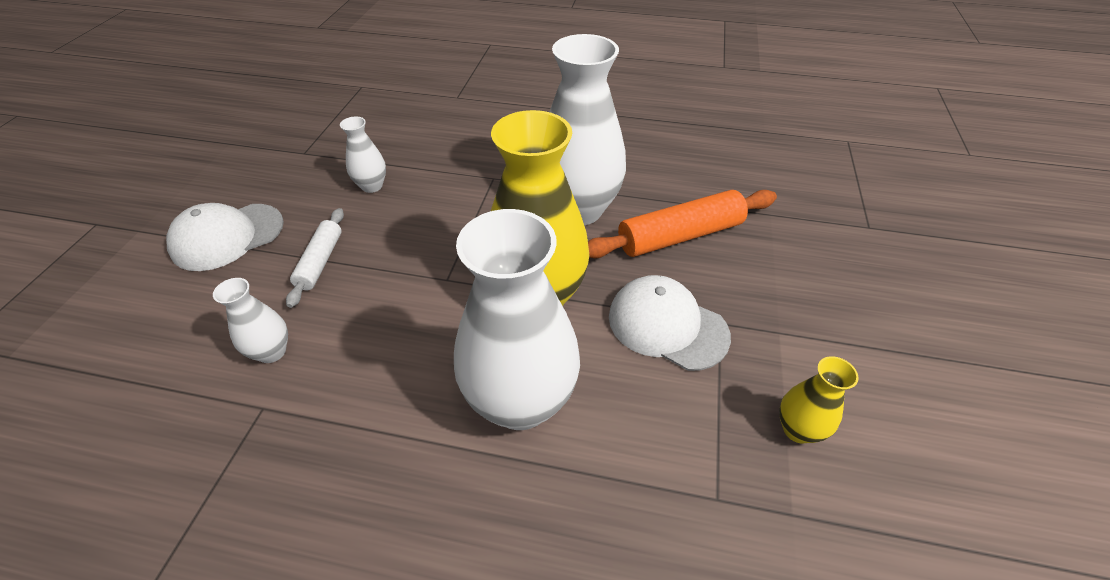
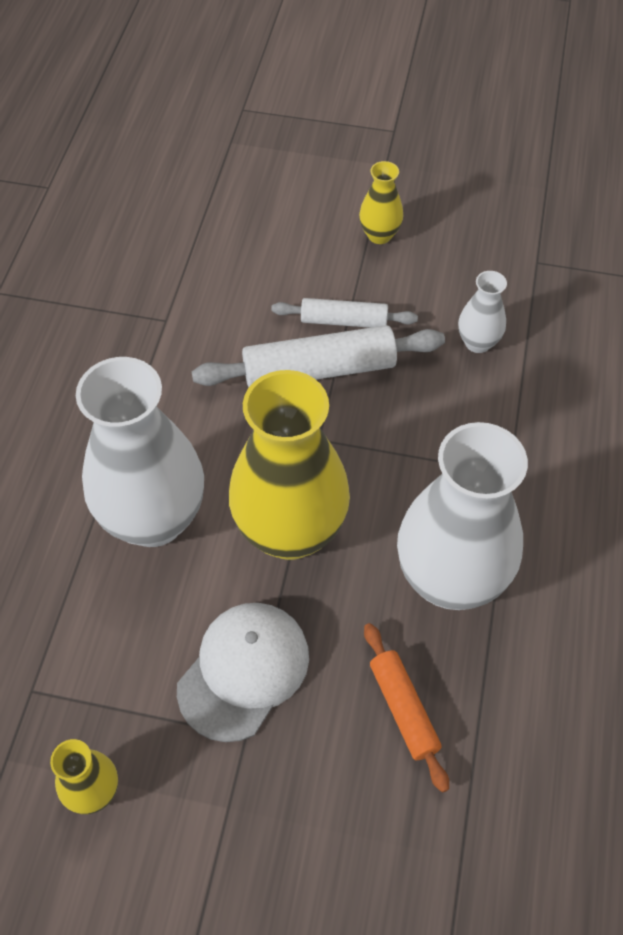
camera: 90 degrees right, 10 degrees up
(227, 237) = (379, 235): white cap -> yellow vase
(272, 352) = (225, 311): white vase -> none
(371, 279) = (319, 370): none -> white rolling pin
(679, 236) = (403, 709): orange rolling pin -> orange rolling pin, size x0.59

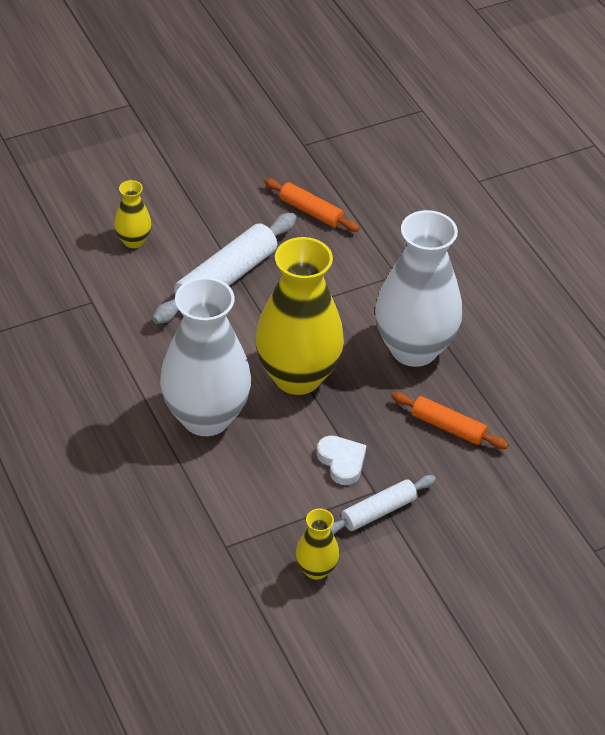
camera: 40 degrees left, 10 degrees down
(244, 671) = (342, 462): white cap -> white heart
(343, 321) = (213, 241): white rolling pin -> white rolling pin (378, 511)
(379, 235) = (186, 177): yellow vase -> yellow vase (133, 241)
(477, 343) = (310, 211): white vase -> orange rolling pin

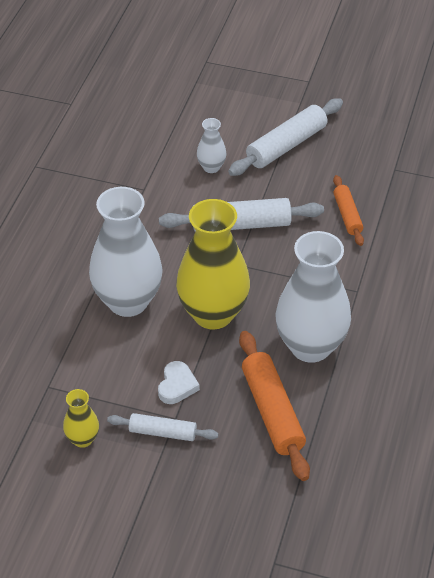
camera: 45 degrees right, 0 degrees up
(133, 241) = (211, 167): yellow vase -> white vase
(181, 178) = (286, 146): none -> white rolling pin
(448, 427) = (272, 411): orange rolling pin -> orange rolling pin, size x1.68

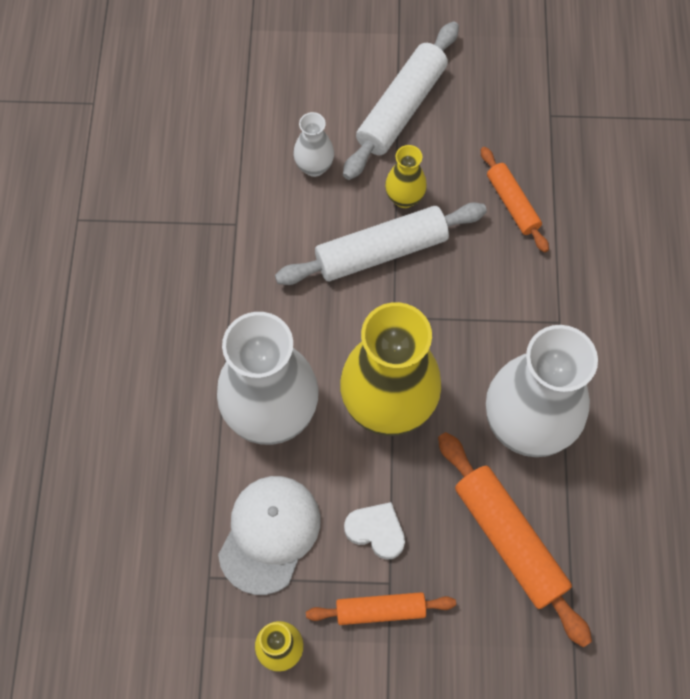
camera: 15 degrees left, 20 degrees up
(100, 371) = (269, 534): none -> white cap
(162, 432) = (380, 610): white rolling pin -> orange rolling pin
(177, 385) = (376, 531): white heart -> white heart turned 60 degrees counterclockwise
(269, 197) = (404, 198): none -> yellow vase

